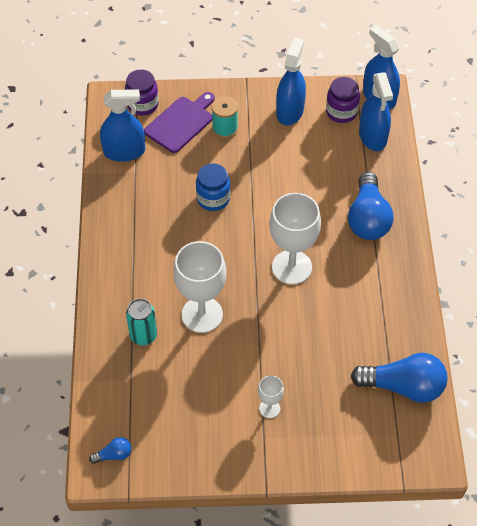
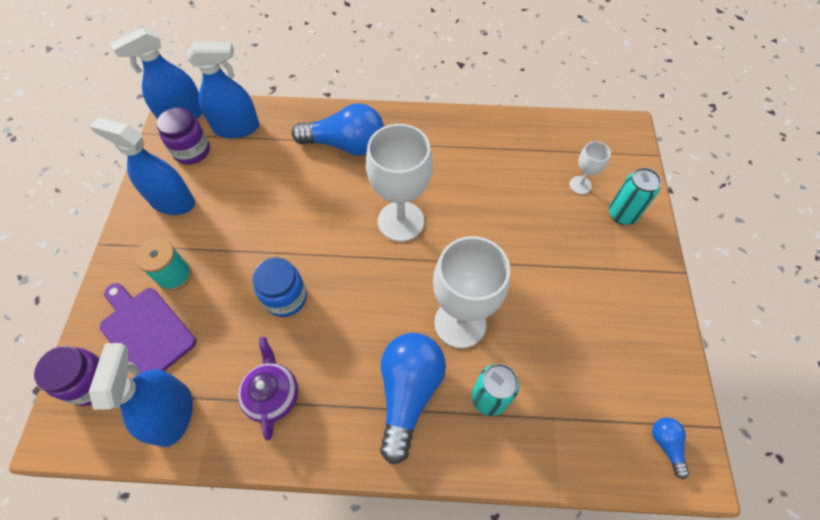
camera: 85 degrees left, 5 degrees up
(139, 204) = (273, 395): none -> purple teapot
(269, 408) = (584, 260): white goblet -> white goblet (580, 185)
(323, 445) = (622, 214): none -> turquoise can
(403, 386) = (550, 141): blue light bulb -> blue light bulb (408, 393)

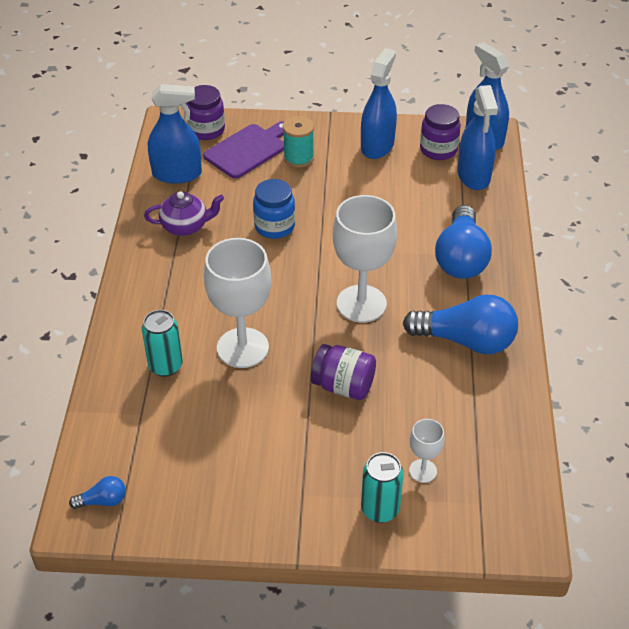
camera: 90 degrees right, 15 degrees down
(408, 393) = (177, 310): blue light bulb -> blue light bulb (465, 340)
(500, 237) = (343, 386): none -> purple jar

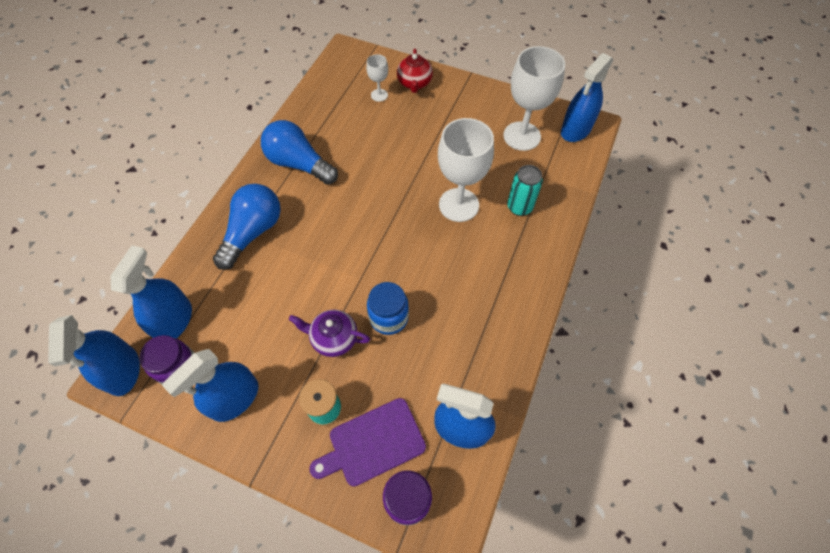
camera: 160 degrees left, 15 degrees up
(103, 501) = (576, 130): blue light bulb -> blue spray bottle
(185, 226) = (471, 346): purple teapot -> purple teapot (333, 338)
(343, 386) = (400, 157): purple jar -> none
(361, 304) = (354, 215): white goblet -> white goblet (522, 136)
(380, 509) = (414, 83): turquoise can -> red teapot

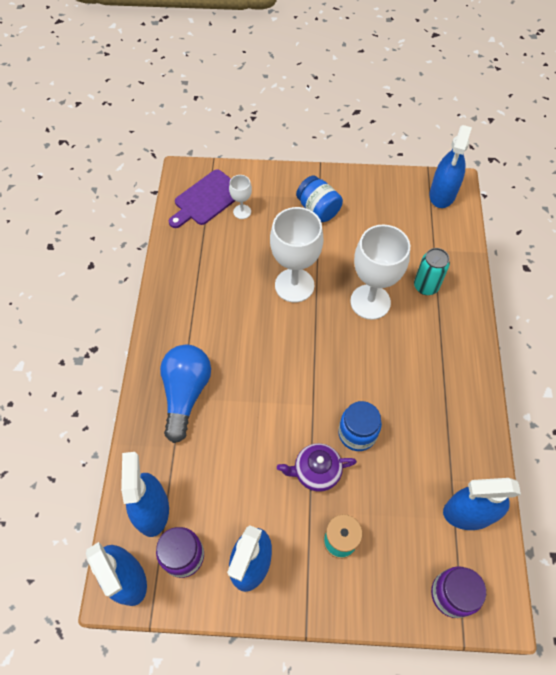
camera: 20 degrees left, 0 degrees up
(299, 164) = (197, 308): blue light bulb -> none
(372, 443) = (398, 556): purple cutting board -> purple cutting board (206, 199)
(414, 83) = (271, 189): red teapot -> none
(449, 111) = (318, 209): none -> blue jar
(522, 136) = (397, 215): white goblet -> white goblet (294, 285)

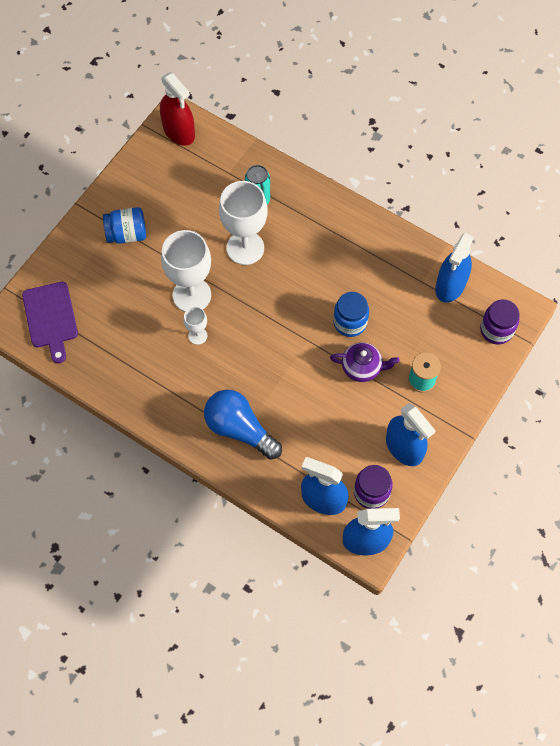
camera: 60 degrees left, 5 degrees up
(242, 212) = (86, 296): white goblet -> white goblet (197, 336)
(316, 472) = (362, 367): purple teapot -> purple teapot turned 105 degrees counterclockwise
(442, 194) = (179, 132): blue spray bottle -> red spray bottle

